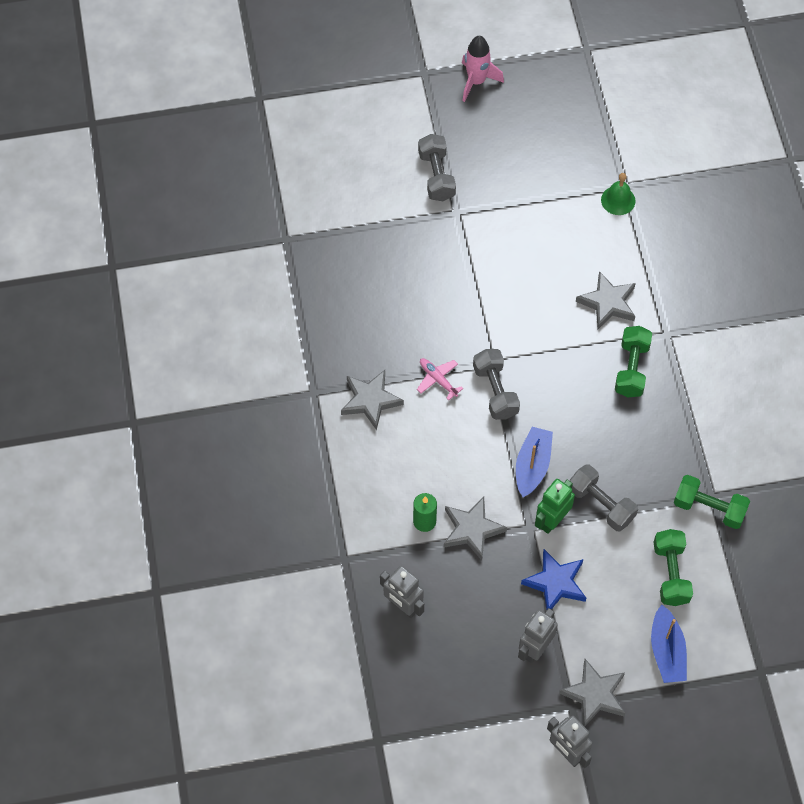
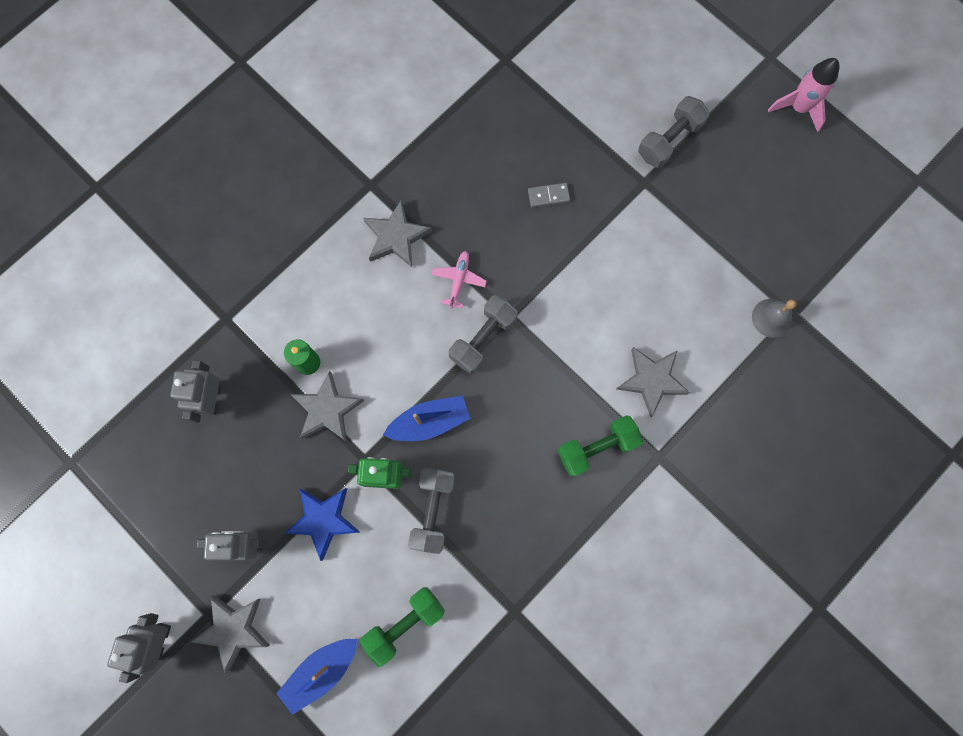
camera: 55 degrees right, 15 degrees up
(418, 279) = (548, 196): none -> grey domino
(618, 200) = (771, 318): green bell -> grey bell
(709, 508) = (499, 617): green dumbbell -> none

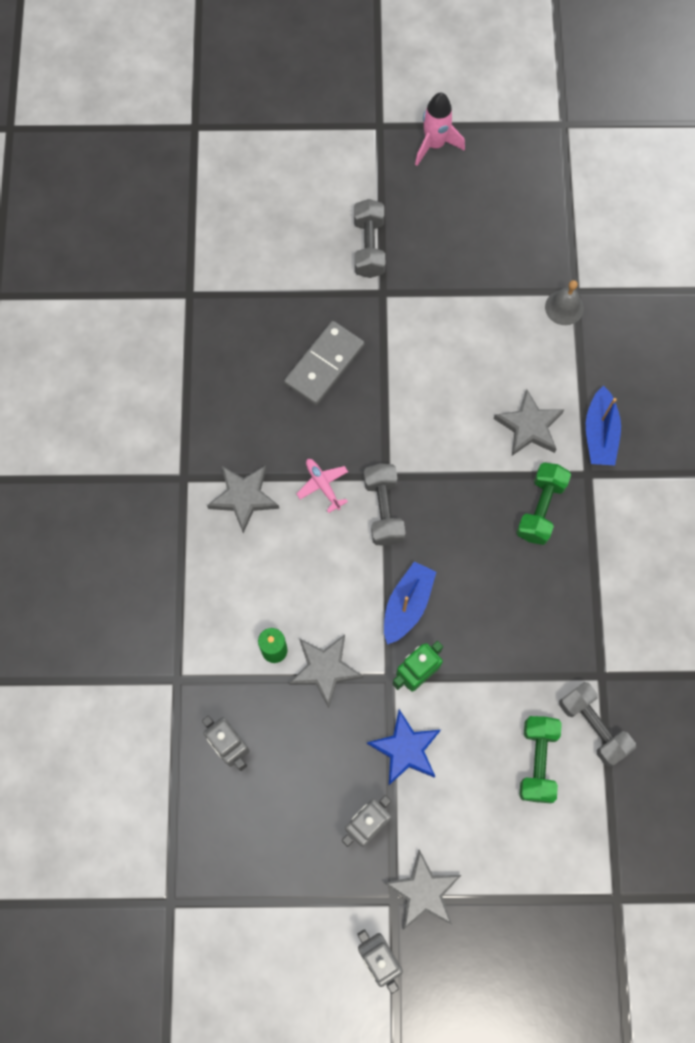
camera: 45 degrees left, 5 degrees down
(321, 671) = (515, 853): blue boat -> blue boat (600, 433)
(433, 510) = (475, 664): grey dumbbell -> grey dumbbell (593, 726)
(548, 196) = (324, 364): grey domino -> grey domino, size x2.06

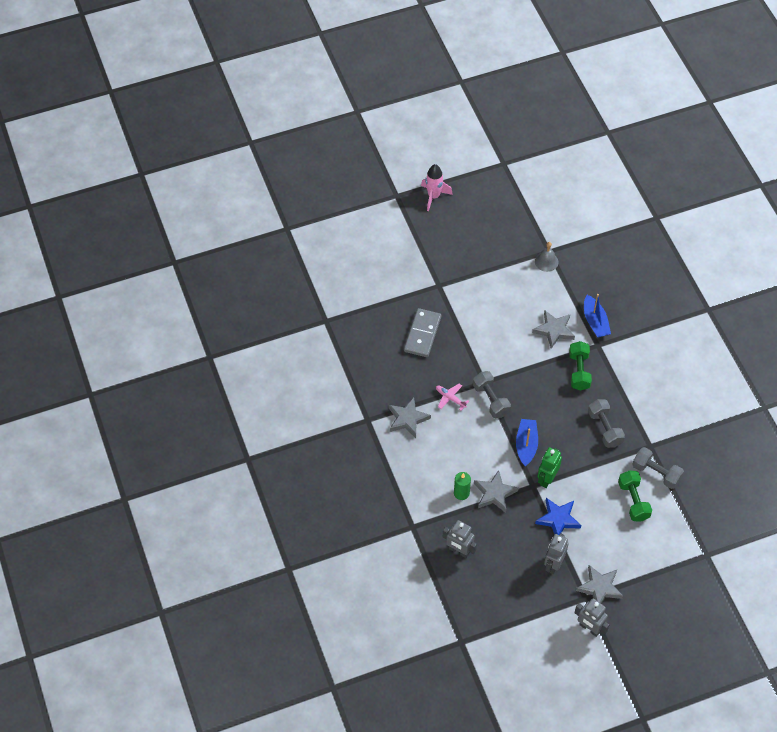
camera: 20 degrees left, 15 degrees down
(369, 247) = (420, 263): grey dumbbell -> grey dumbbell (604, 428)

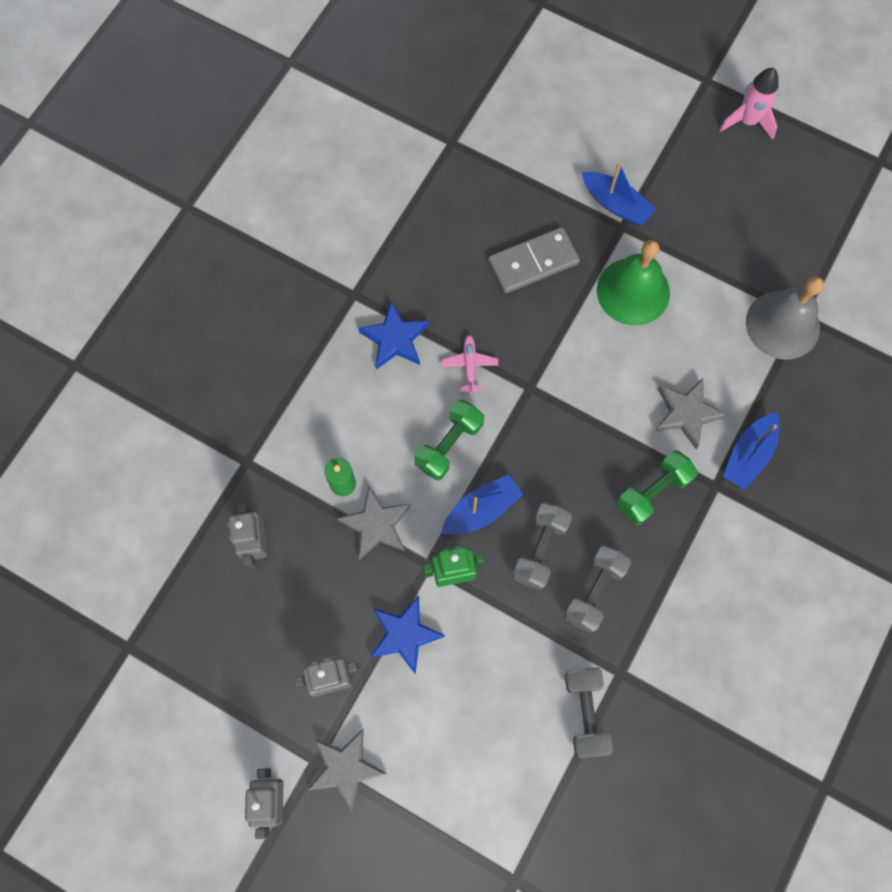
camera: 50 degrees right, 15 degrees up
(407, 419) = (395, 339): grey star -> blue star
(425, 279) = (615, 204): none -> blue boat
(475, 306) = (633, 291): none -> green bell
(490, 400) = (510, 415): grey dumbbell -> grey dumbbell (540, 549)
(546, 261) = (782, 325): grey bell -> grey bell, size x1.84
(633, 501) = (516, 714): green dumbbell -> green dumbbell (449, 445)

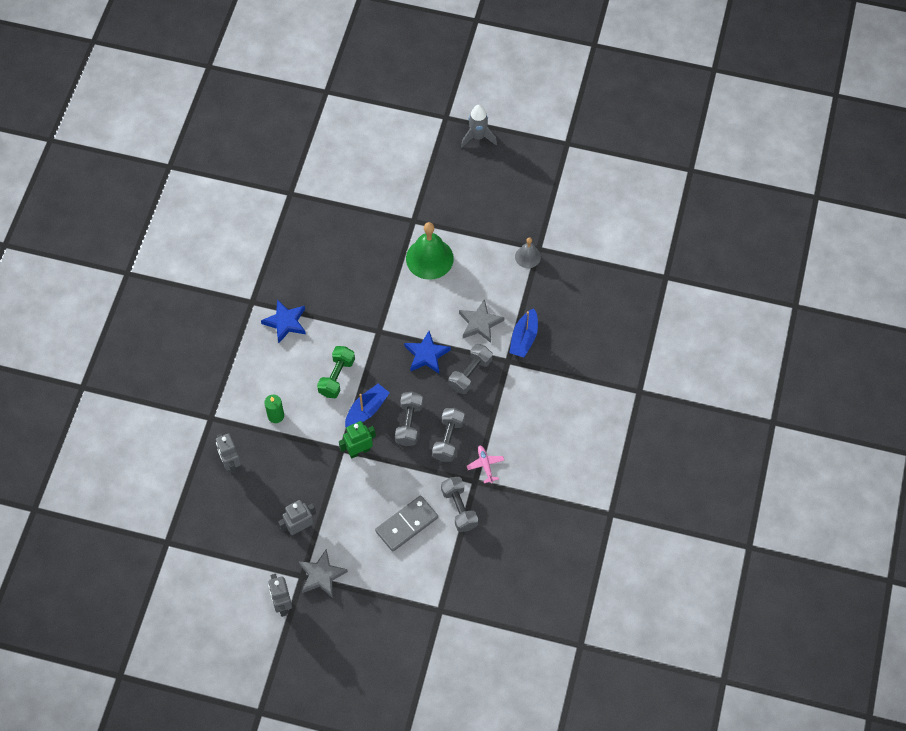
camera: 15 degrees left, 10 degrees down
(376, 525) = (303, 434): grey star -> none
(405, 635) = (338, 492): blue star -> blue star (426, 355)
(469, 365) = (337, 327): pink plane -> pink plane (485, 465)
(533, 262) = (362, 255): grey domino -> grey domino (406, 524)
(615, 204) = (405, 208): blue boat -> none
(653, 492) = (470, 374): green dumbbell -> grey dumbbell
(747, 121) = (478, 137): pink rocket -> grey rocket
(782, 325) = (527, 257): grey bell -> grey bell, size x0.54

